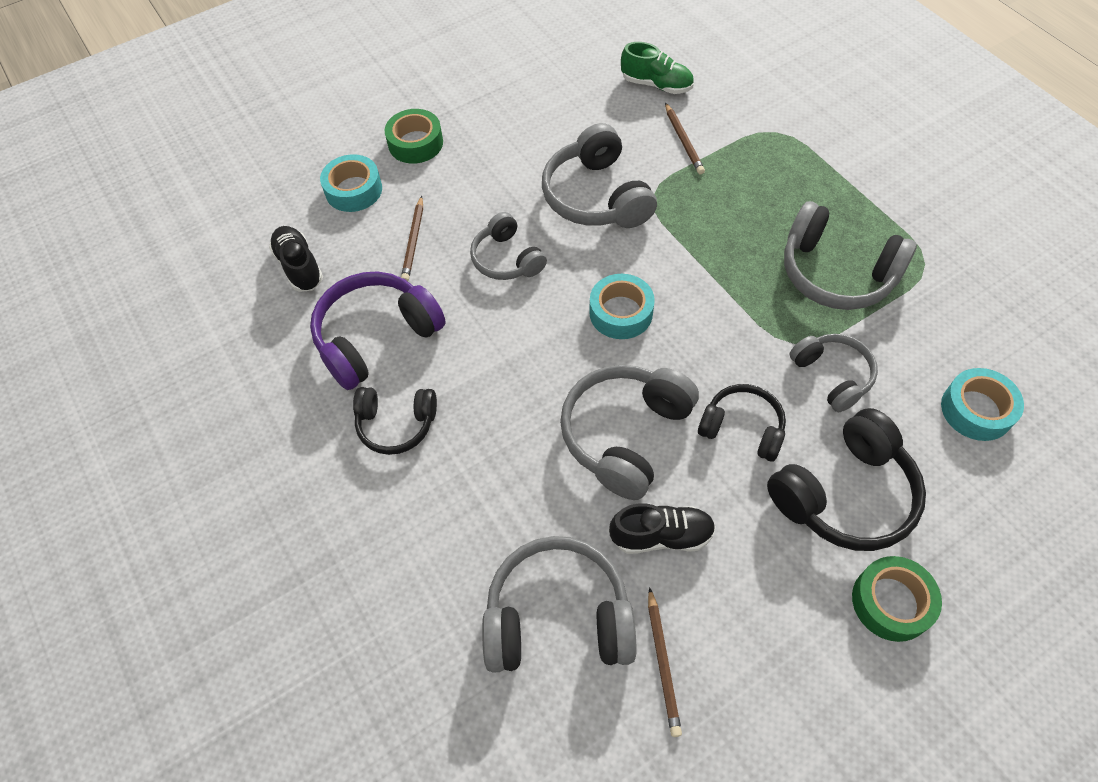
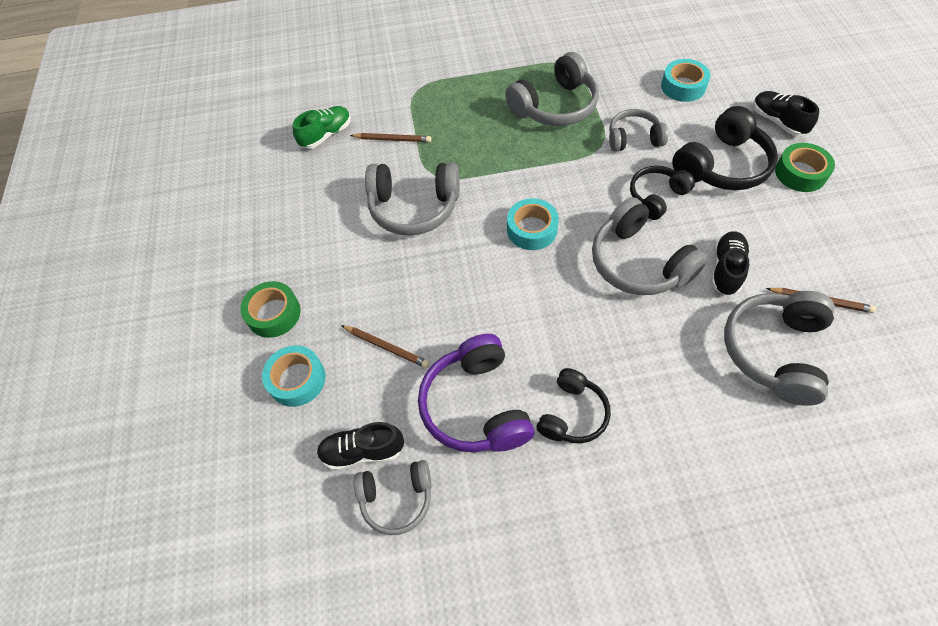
camera: 65 degrees left, 0 degrees up
(507, 259) = (443, 285): grey headphones -> grey headphones (397, 498)
(845, 494) = (722, 165): black headphones -> black headphones turned 60 degrees clockwise
(984, 552) = (777, 121): none -> black shoe

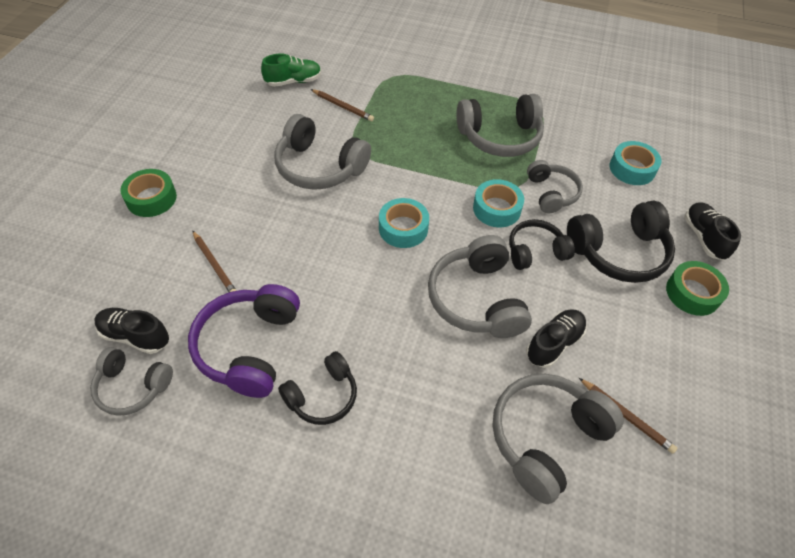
camera: 20 degrees right, 5 degrees down
(297, 380) = (130, 256): turquoise tape -> turquoise tape (496, 209)
(633, 138) = (551, 193): grey headphones -> grey headphones turned 60 degrees clockwise

